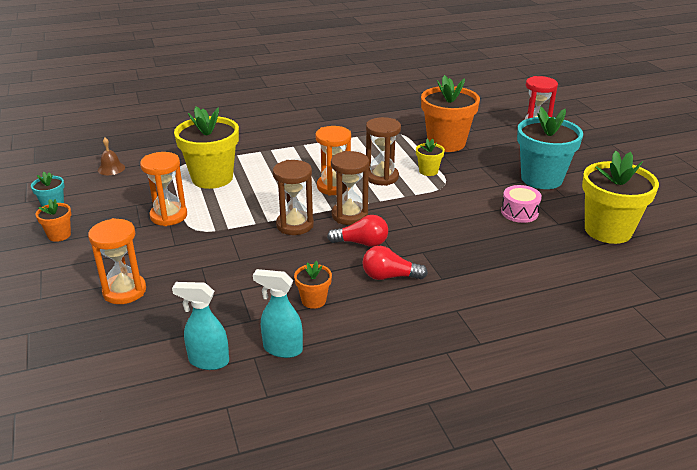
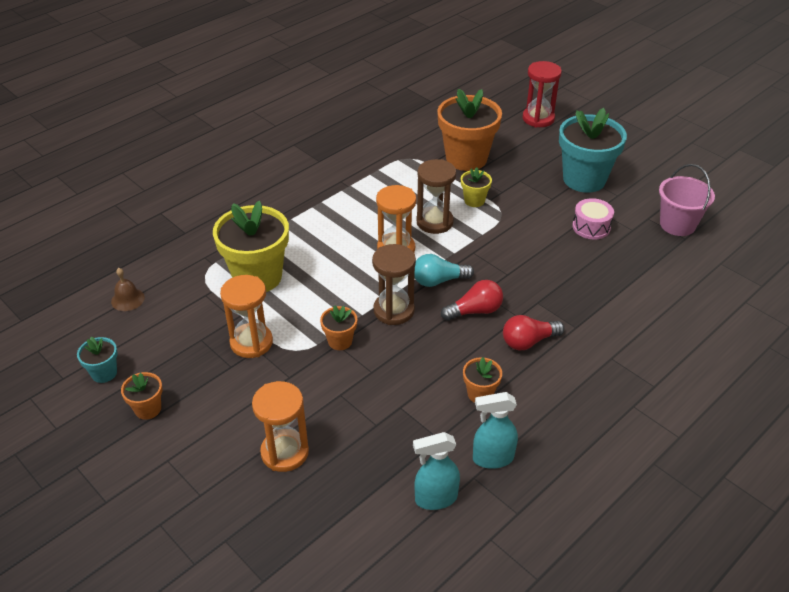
camera: 25 degrees left, 10 degrees up
(234, 233) = (340, 341): none -> orange flower pot
(349, 215) = (438, 281): brown hourglass -> turquoise light bulb
(608, 230) = (677, 224): yellow flower pot -> pink bucket

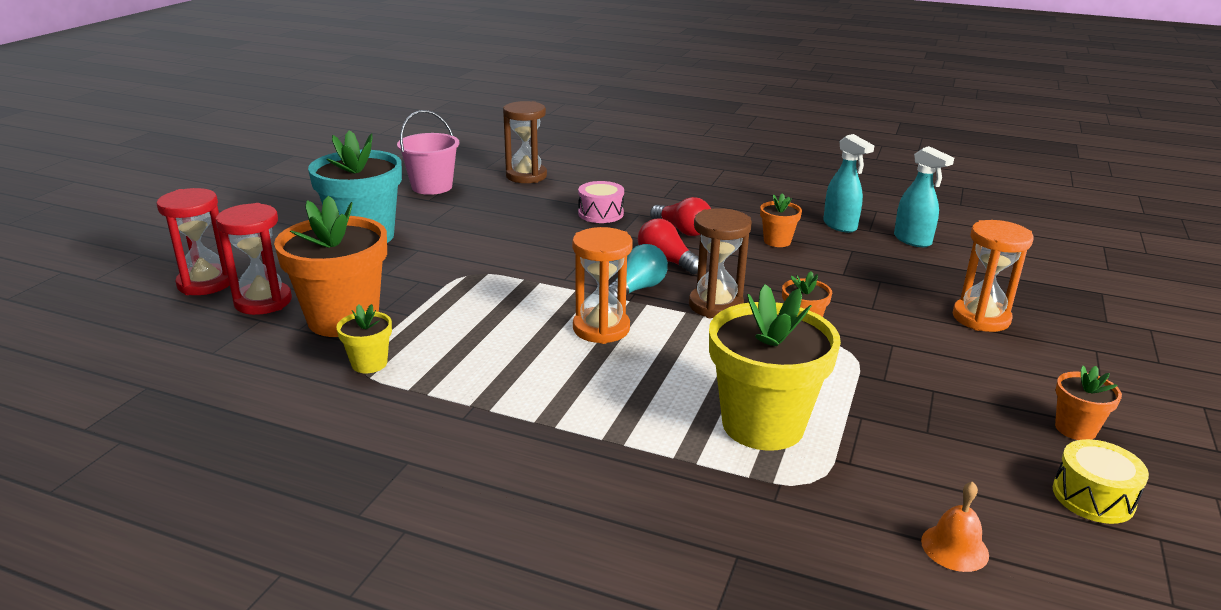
camera: 115 degrees left, 15 degrees down
(104, 373) = (1093, 497): turquoise flower pot -> yellow drum
(127, 299) = (954, 547): brown bell -> orange bell
(251, 342) = (880, 387): orange hourglass -> none
(434, 222) = (521, 313): brown hourglass -> brown hourglass (526, 176)
(438, 281) = (636, 289): turquoise light bulb -> turquoise light bulb turned 105 degrees counterclockwise
(474, 200) = (452, 295): yellow flower pot -> yellow flower pot (369, 363)
(503, 135) = (263, 302): none -> red hourglass
(591, 227) = (464, 223): pink drum -> pink drum (601, 213)

